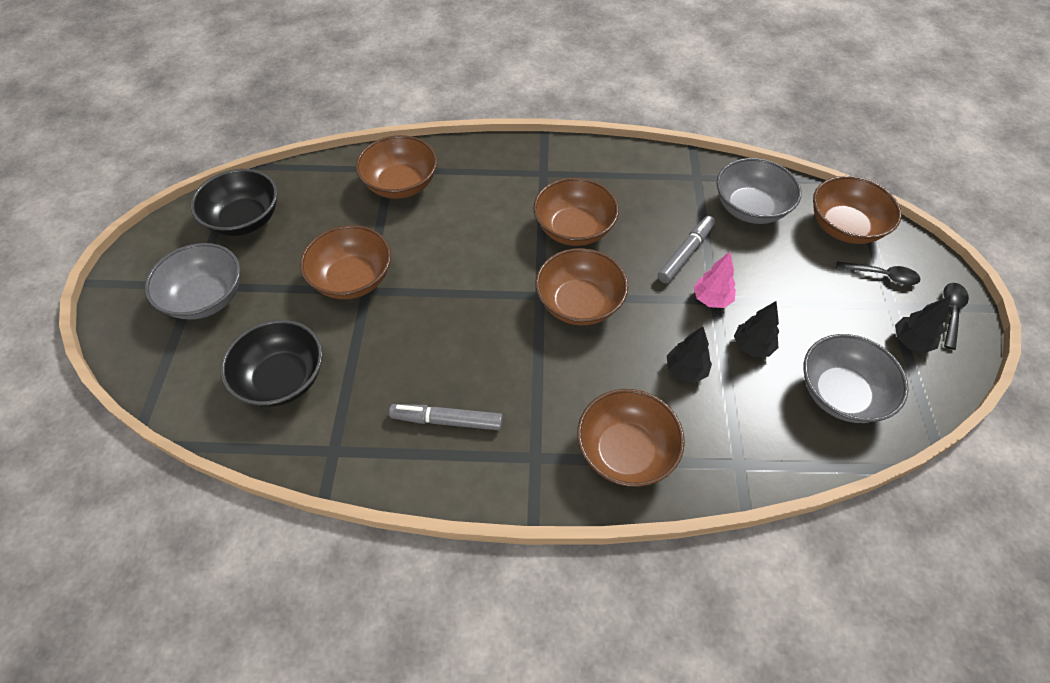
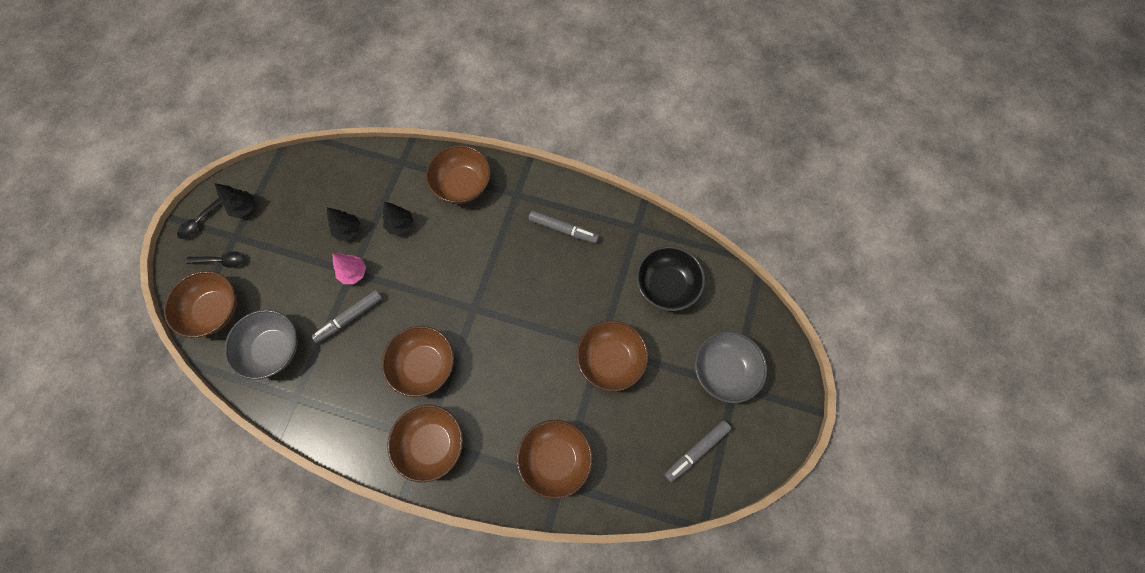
camera: 165 degrees left, 15 degrees up
(245, 220) = (696, 451): black bowl -> grey marker
(579, 303) = (448, 293): brown bowl -> brown bowl (431, 444)
(841, 394) = (315, 186): grey bowl -> none
(882, 276) = (222, 261): black spoon -> black spoon turned 150 degrees clockwise

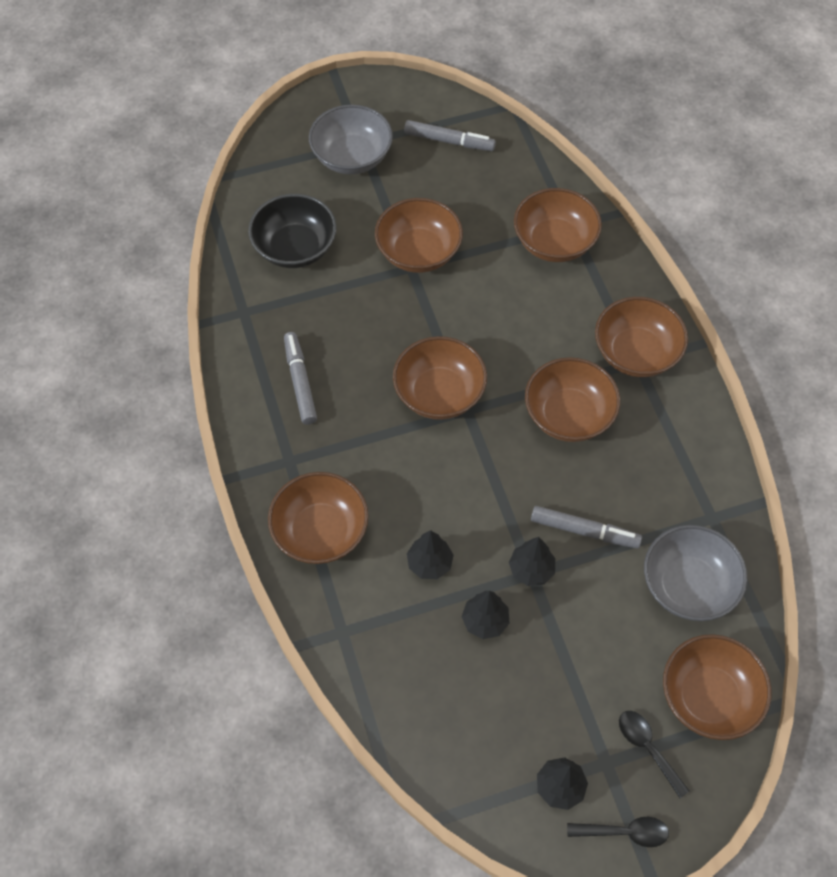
camera: 125 degrees left, 10 degrees down
(353, 273) = (531, 570): pink tree -> black tree
(497, 300) = (439, 393): none -> brown bowl

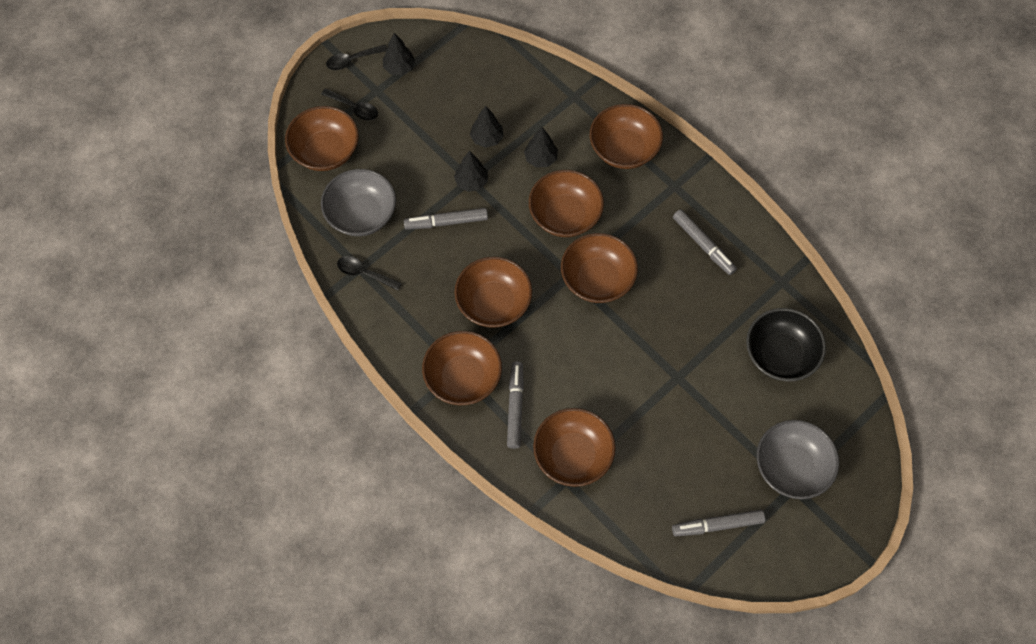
camera: 155 degrees right, 5 degrees up
(418, 252) = (679, 395): brown bowl -> brown bowl (565, 215)
(592, 305) = (515, 407): none -> grey marker
(708, 509) = (364, 273): none -> black spoon

